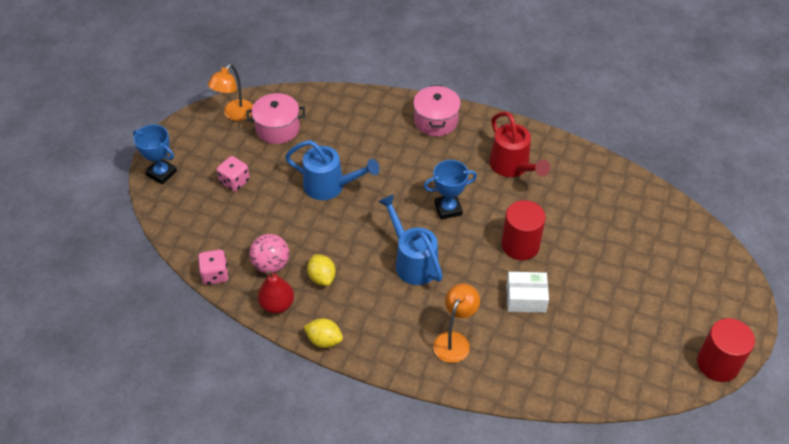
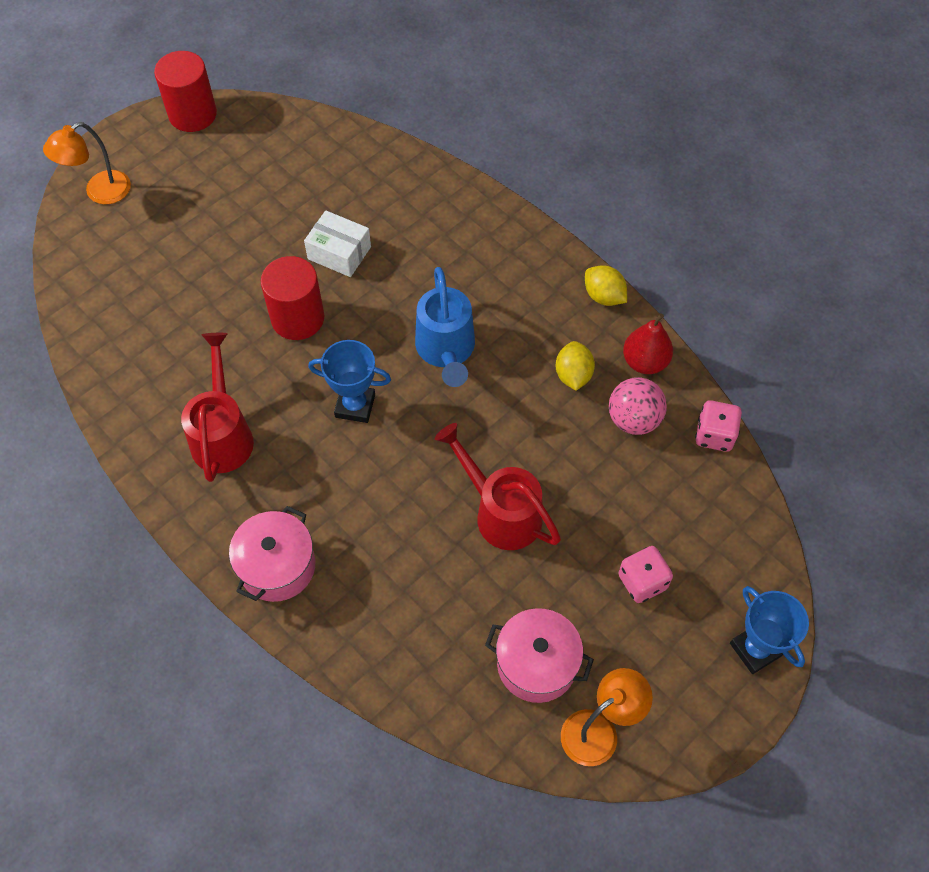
camera: 155 degrees left, 10 degrees up
(330, 186) = (501, 512): blue watering can -> red watering can
(454, 340) = (452, 239): orange lamp -> orange lamp (100, 192)

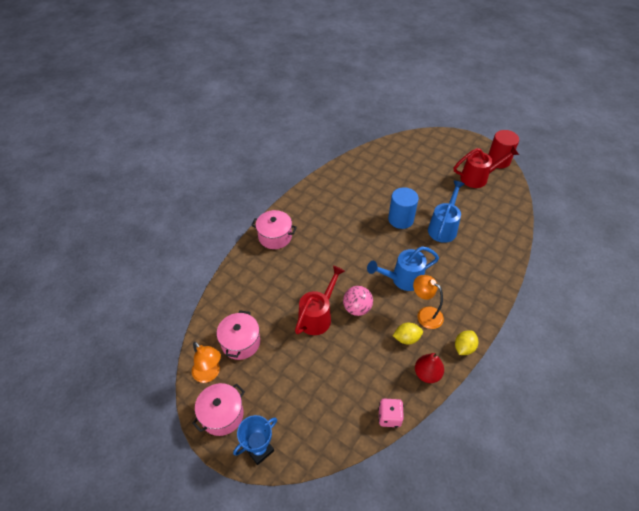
camera: 80 degrees right, 10 degrees down
(100, 192) = (440, 142): orange lamp -> orange lamp (425, 314)
(223, 434) = (333, 206): red watering can -> red watering can (478, 178)
(297, 318) = (400, 219): red cylinder -> blue cylinder
(339, 253) = (443, 227): white box -> blue watering can
(355, 406) = (360, 249): blue trophy -> none
(633, 419) = (387, 372): pink ball -> pink ball (357, 308)
(642, 582) = (290, 386): pink dice -> none
(686, 710) = (222, 415): none -> pink pot

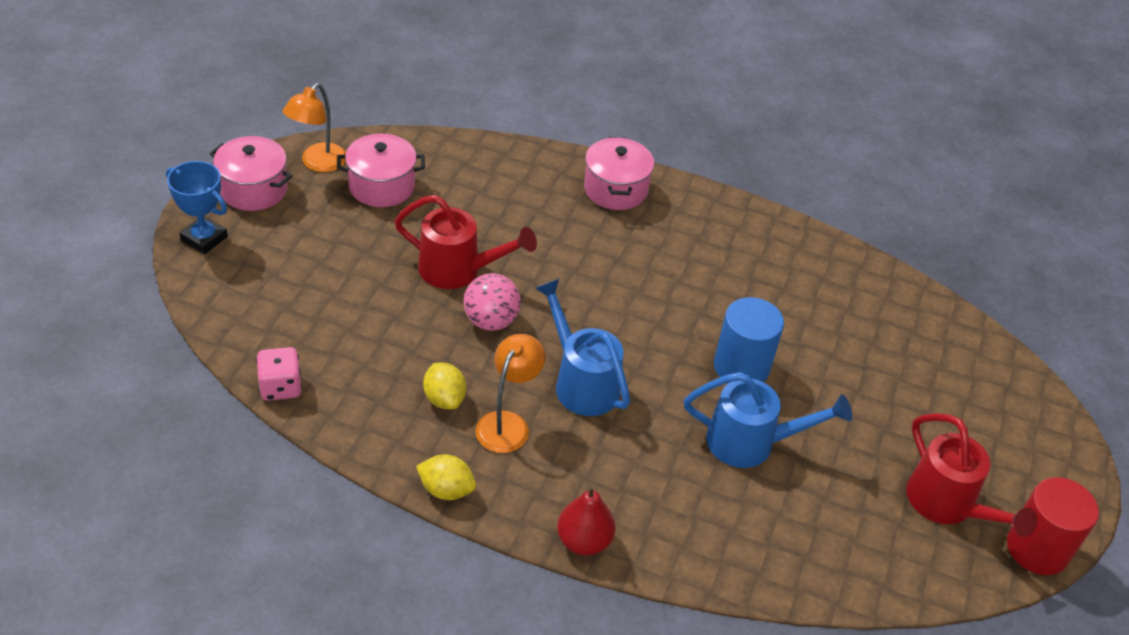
camera: 70 degrees right, 5 degrees down
(427, 374) = (375, 434): red pear -> red pear (584, 541)

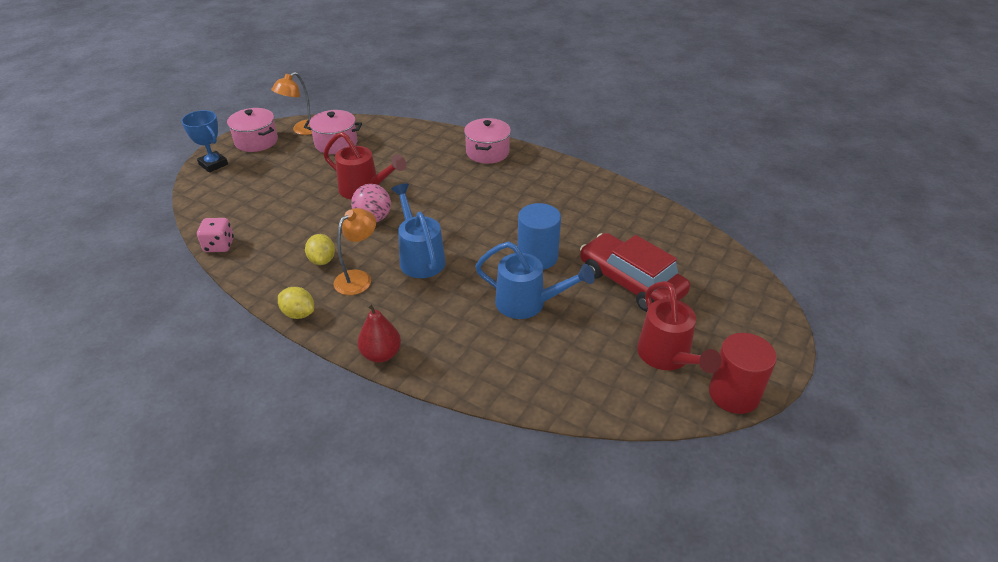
camera: 15 degrees right, 5 degrees down
(874, 397) = (631, 282): none -> red car

